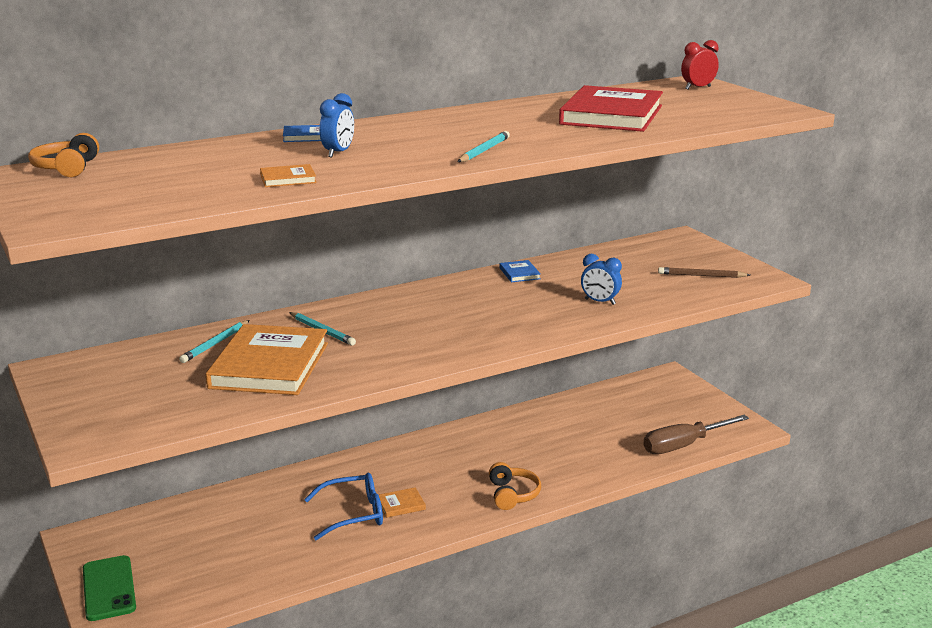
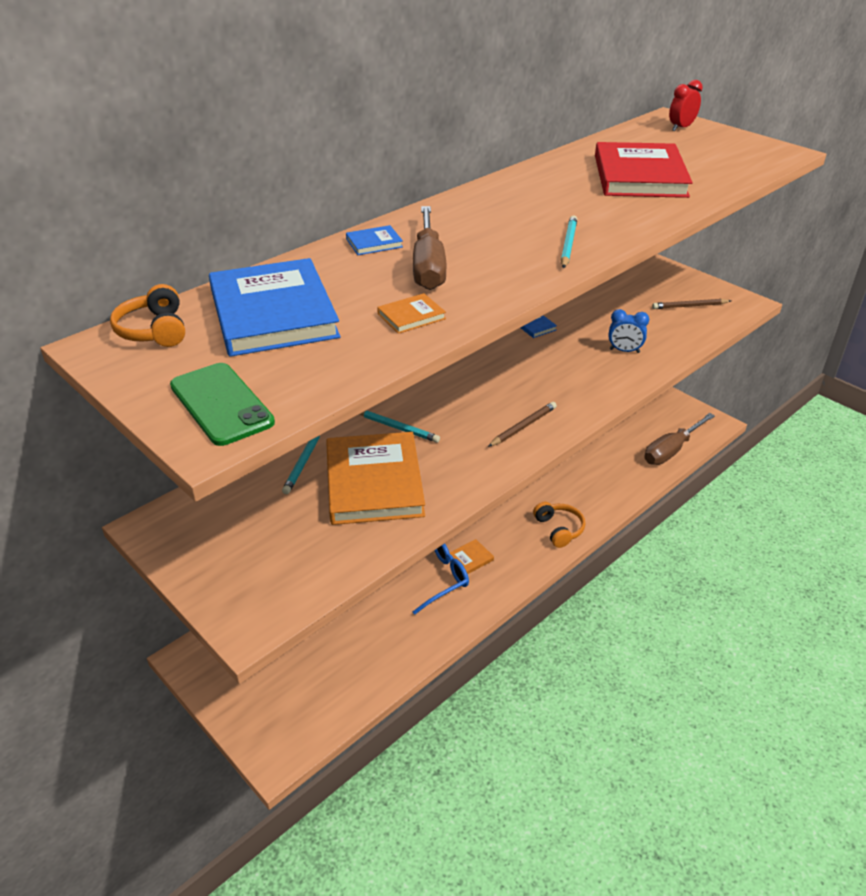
camera: 15 degrees left, 15 degrees up
(109, 588) = (250, 711): green phone -> green phone (221, 404)
(173, 167) = (273, 313): none -> blue book
(338, 153) = (428, 266): blue clock -> brown screwdriver
(447, 345) = (523, 426): none -> brown pencil

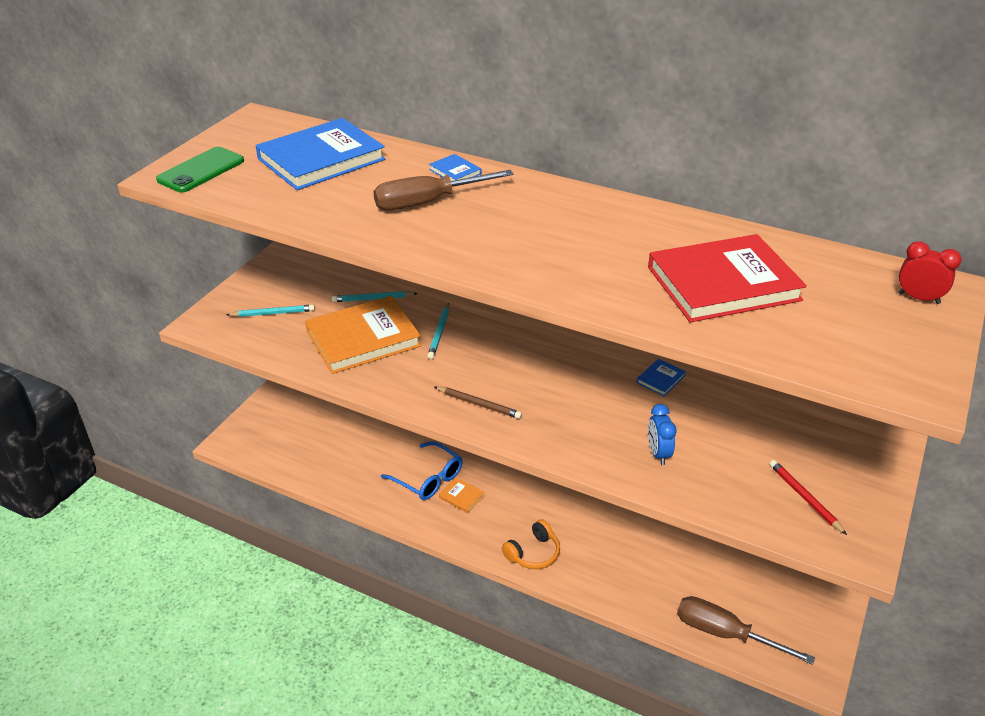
camera: 70 degrees right, 0 degrees up
(154, 330) = (281, 127): orange headphones -> none
(411, 316) = (340, 211): orange book -> none
(568, 244) = (513, 262): turquoise pencil -> turquoise pencil (273, 313)
(689, 306) = (804, 497): brown pencil -> red pencil

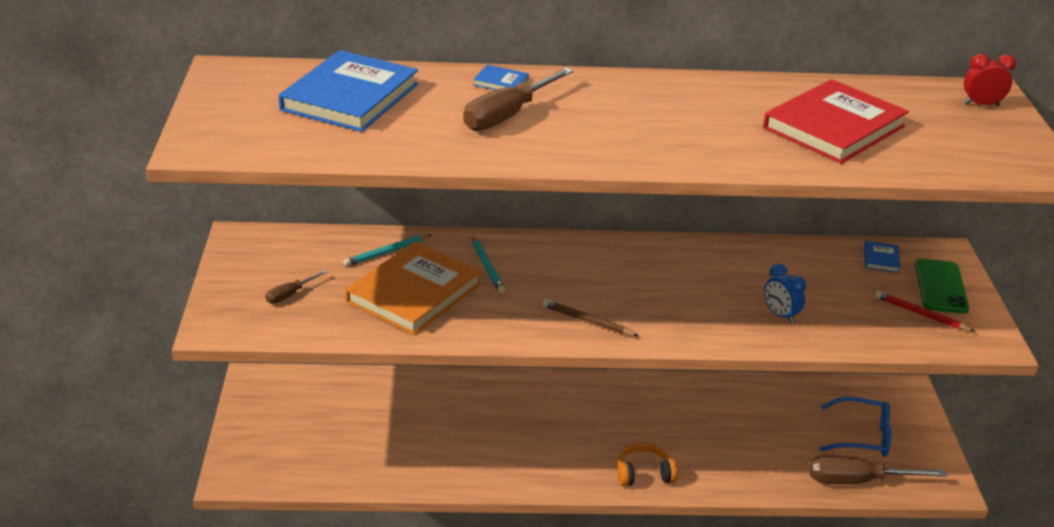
camera: 30 degrees left, 5 degrees down
(201, 170) = (229, 134): green phone -> green phone (940, 287)
(273, 313) = (290, 295): turquoise pencil -> brown screwdriver
(428, 478) = (486, 440): blue glasses -> blue glasses (862, 436)
(461, 496) = (534, 446): orange book -> none
(479, 404) = (587, 321): brown pencil -> brown pencil turned 150 degrees counterclockwise
(533, 553) = (643, 473): orange headphones -> orange headphones turned 120 degrees counterclockwise
(660, 379) = (728, 252): blue book -> blue book (881, 259)

